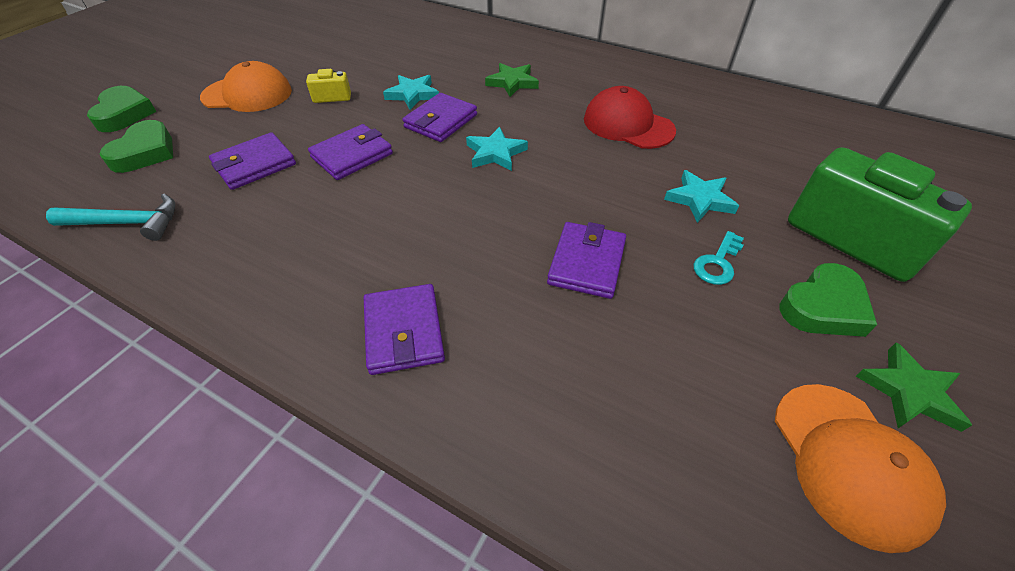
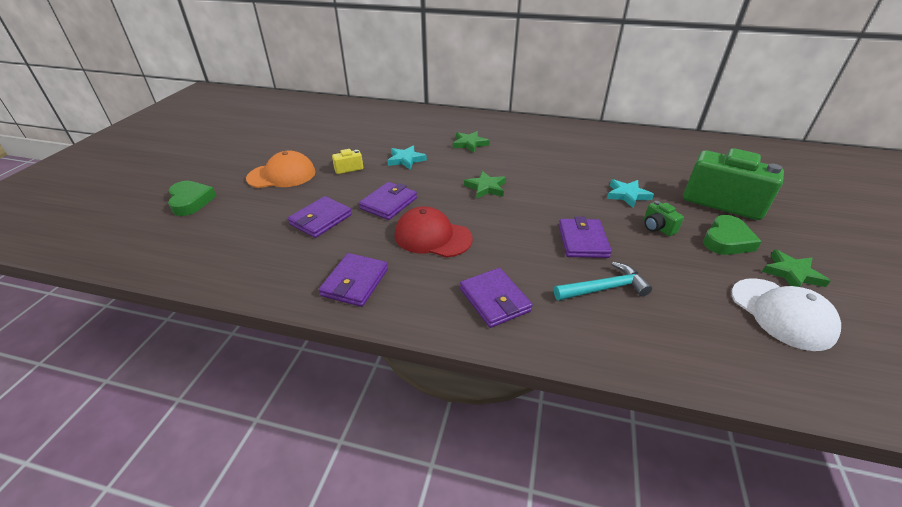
camera: 15 degrees left, 10 degrees down
(127, 223) = (248, 272): turquoise hammer -> turquoise hammer (604, 288)
(145, 152) = (228, 224): green heart -> none
(441, 121) = (436, 174): purple wallet -> purple wallet (355, 282)
(495, 153) = (486, 187): turquoise star -> green star
(628, 125) = (559, 159): red cap -> red cap (432, 237)
(717, 263) = (657, 228): turquoise key -> green camera
(849, 462) = (782, 313): orange cap -> white cap

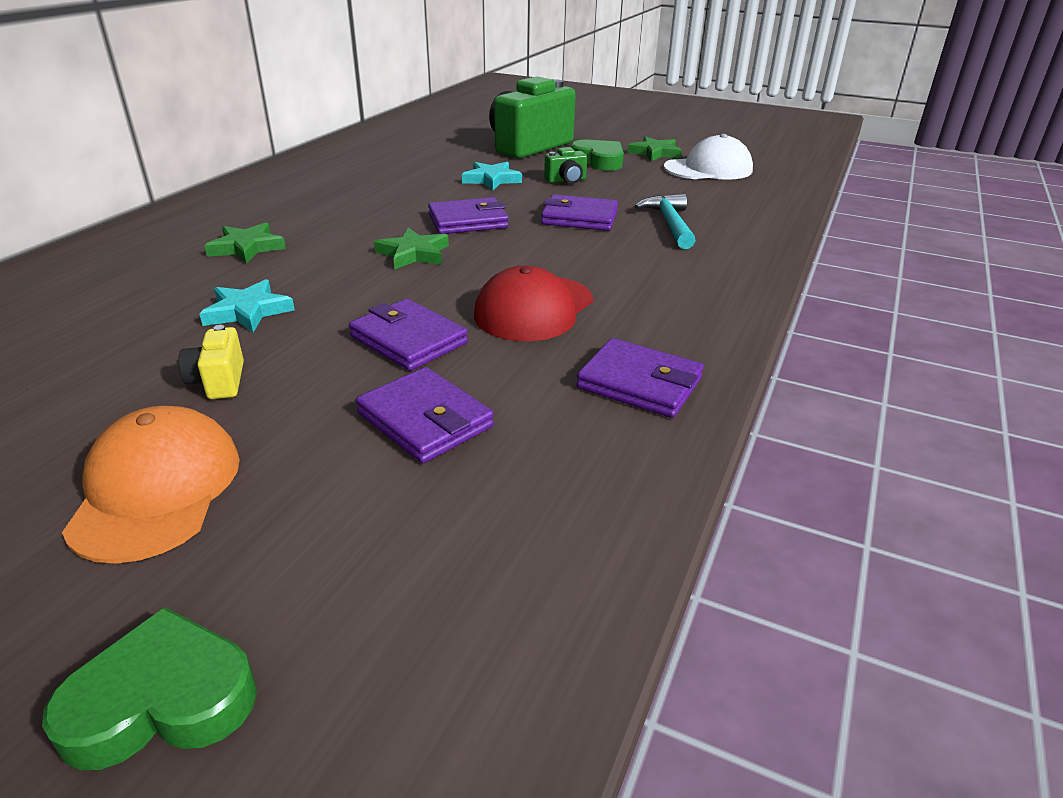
camera: 80 degrees left, 5 degrees down
(494, 300) = (687, 282): purple wallet -> purple wallet (468, 221)

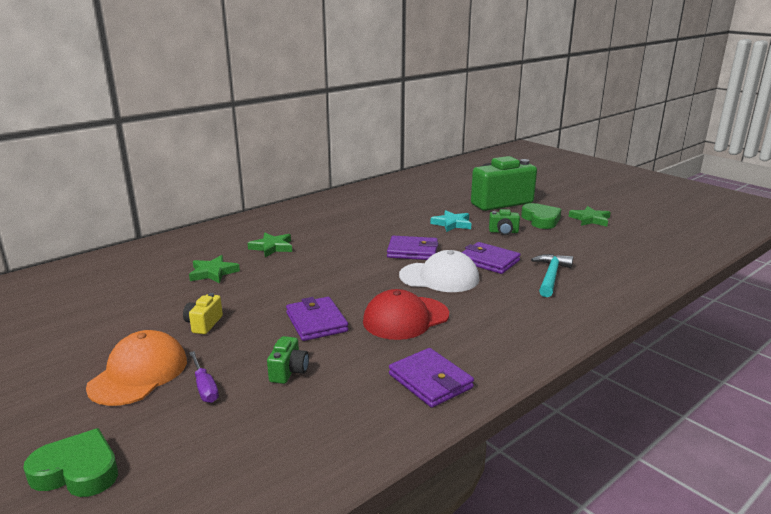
camera: 25 degrees right, 10 degrees down
(248, 311) = (245, 287): turquoise star -> none
(302, 480) = (205, 387): none -> purple screwdriver
(413, 254) = (361, 268): green star -> green star (213, 273)
(425, 420) = (289, 371): purple wallet -> green camera
(708, 169) = (621, 238): white cap -> white cap (439, 277)

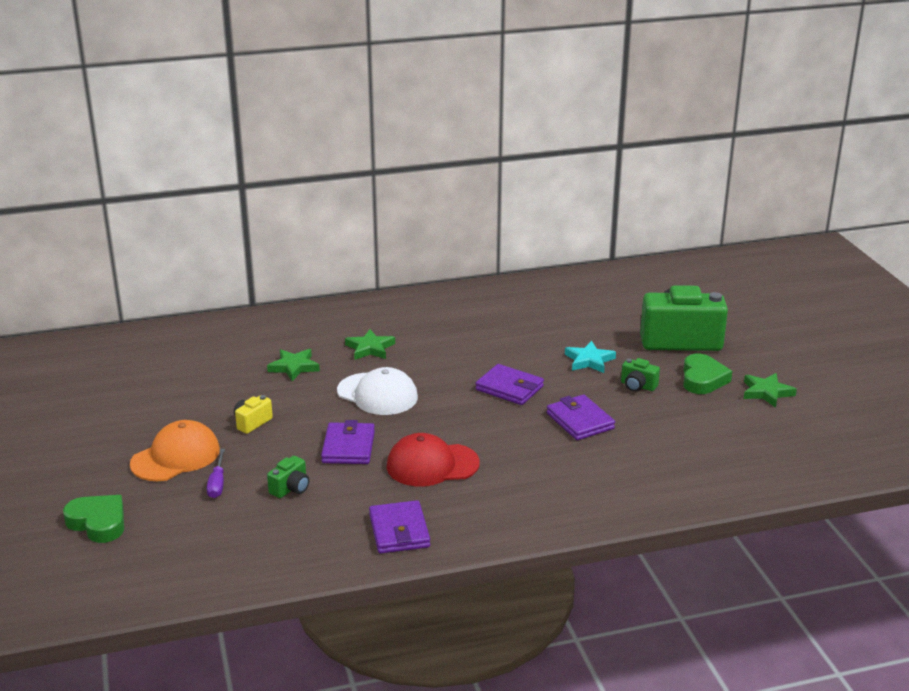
camera: 25 degrees right, 5 degrees up
(439, 277) = (507, 428): white cap -> white cap (377, 394)
(551, 276) = (627, 456): turquoise hammer -> none

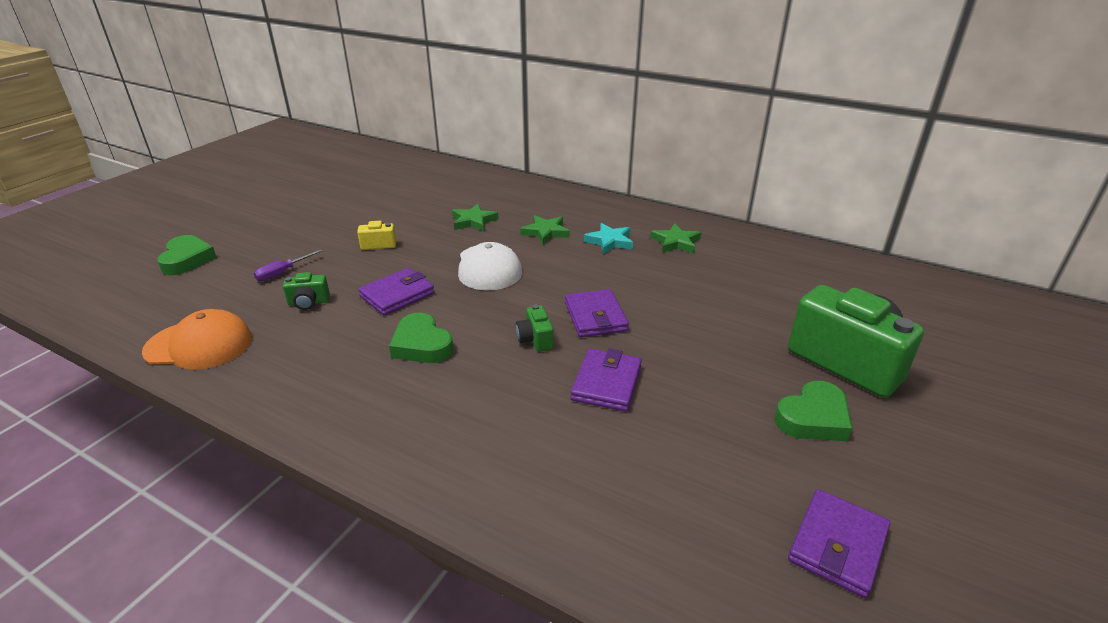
camera: 45 degrees right, 5 degrees up
(176, 457) = (300, 242): orange cap -> orange cap (199, 345)
(399, 531) = (298, 384): purple wallet -> purple wallet (837, 545)
(432, 465) = (421, 345): red cap -> green heart
(589, 360) = (711, 331): turquoise star -> turquoise star (610, 241)
(638, 386) = (723, 383): green camera -> green camera (535, 339)
(766, 392) = (880, 483): green star -> green star (676, 242)

